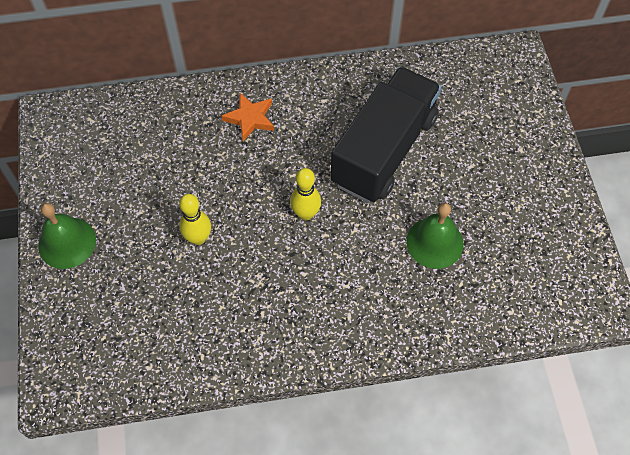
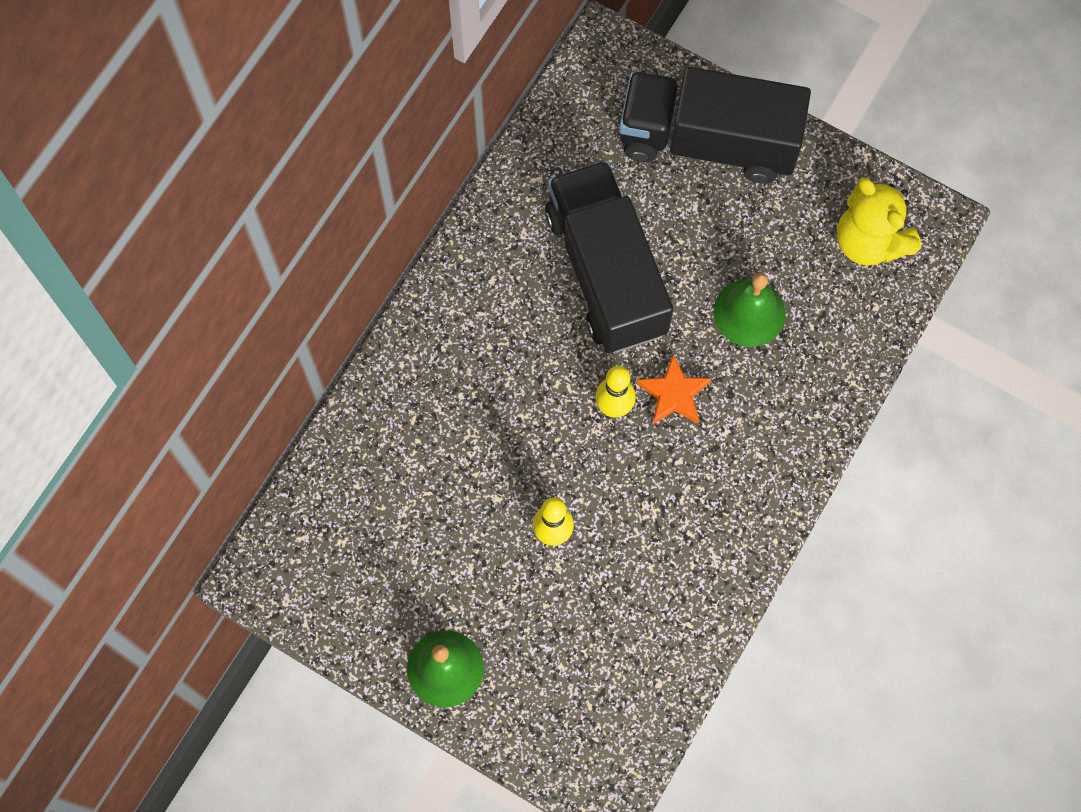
camera: 50 degrees left, 10 degrees up
(250, 118) = (449, 372): orange star -> orange star (673, 394)
(517, 143) = (708, 141): none -> black truck
(549, 276) = (869, 241): none -> yellow teddy bear

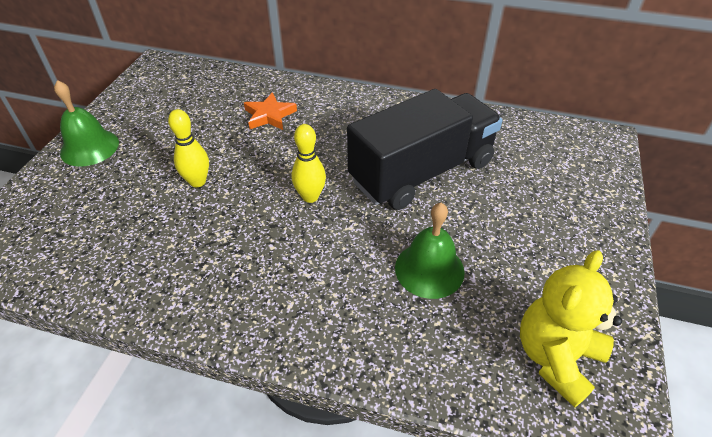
camera: 75 degrees right, 25 degrees down
(673, 394) = (332, 231): orange star -> orange star (269, 115)
(708, 141) = (572, 211): black truck -> none

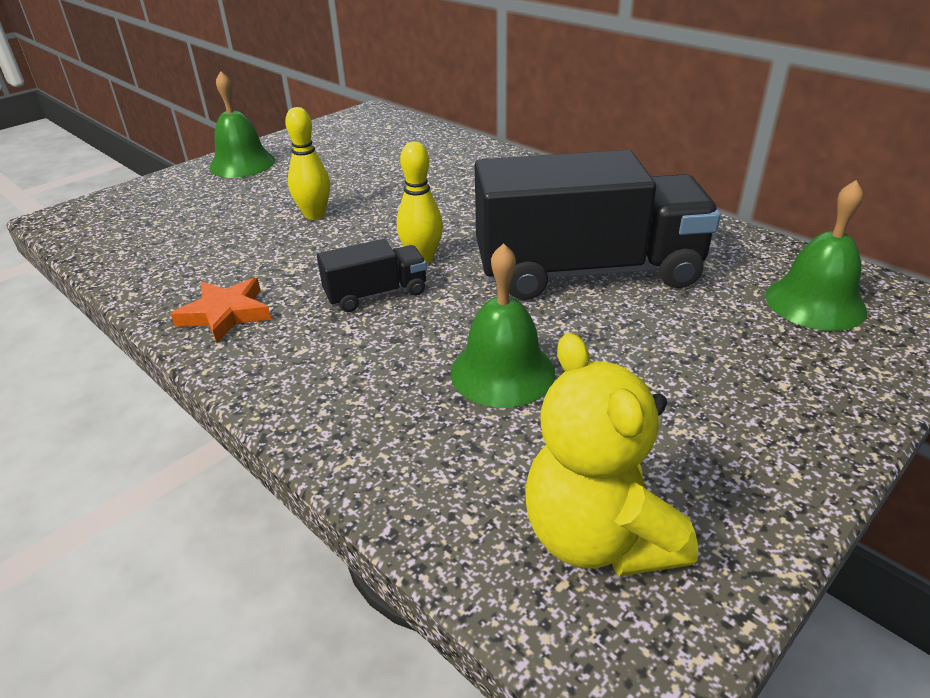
camera: 30 degrees right, 10 degrees down
(269, 115) = (447, 176): orange star -> orange star (225, 314)
(303, 238) = (376, 294): none -> black truck
(554, 154) = (815, 303): none -> green bell
(556, 357) = (598, 537): yellow teddy bear -> yellow teddy bear turned 90 degrees counterclockwise

